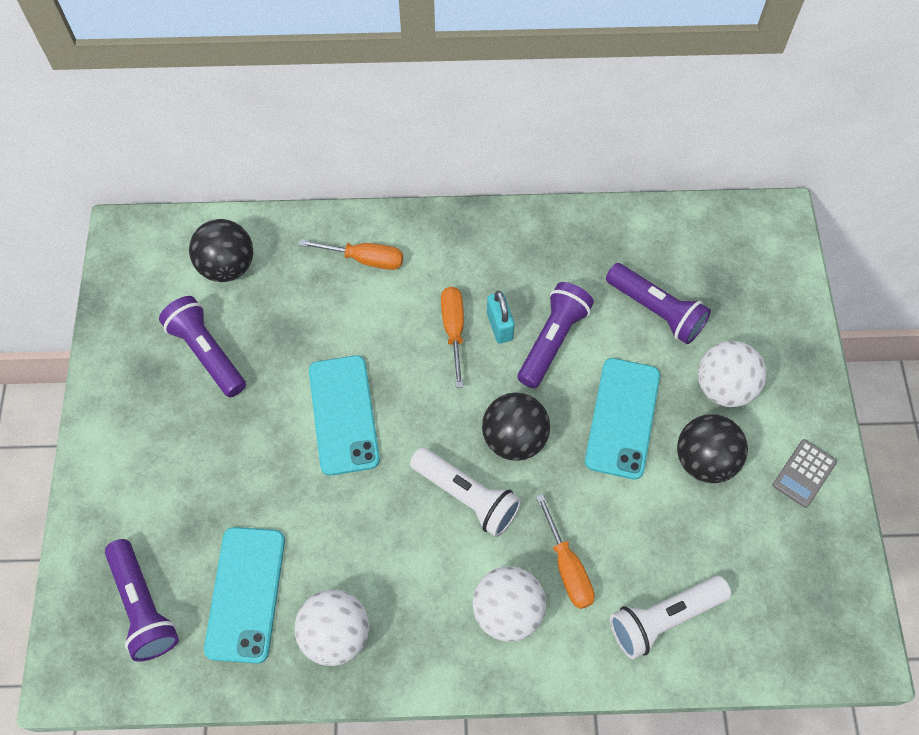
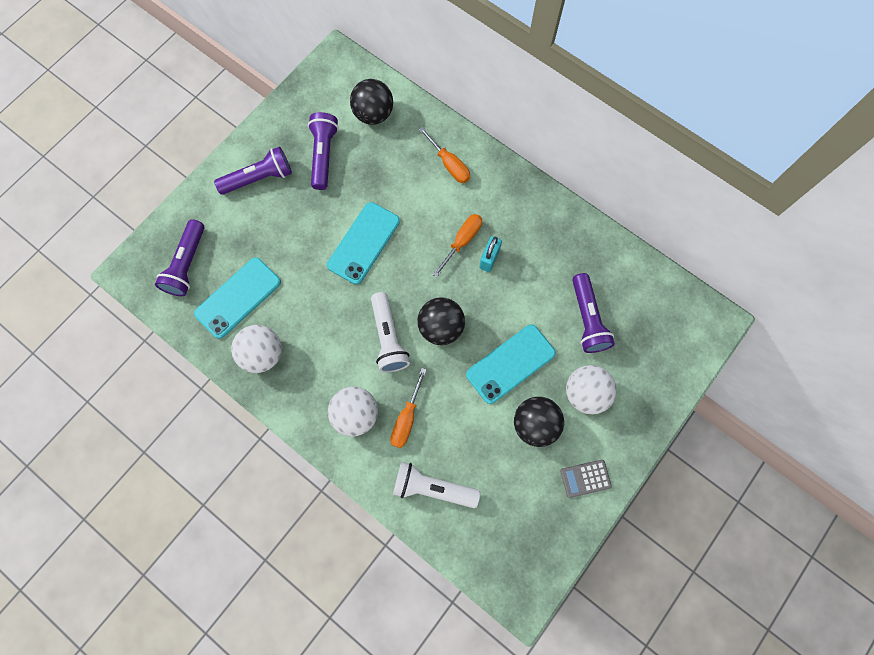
camera: 40 degrees right, 10 degrees up
(552, 341) = (511, 290): purple flashlight -> purple flashlight (259, 178)

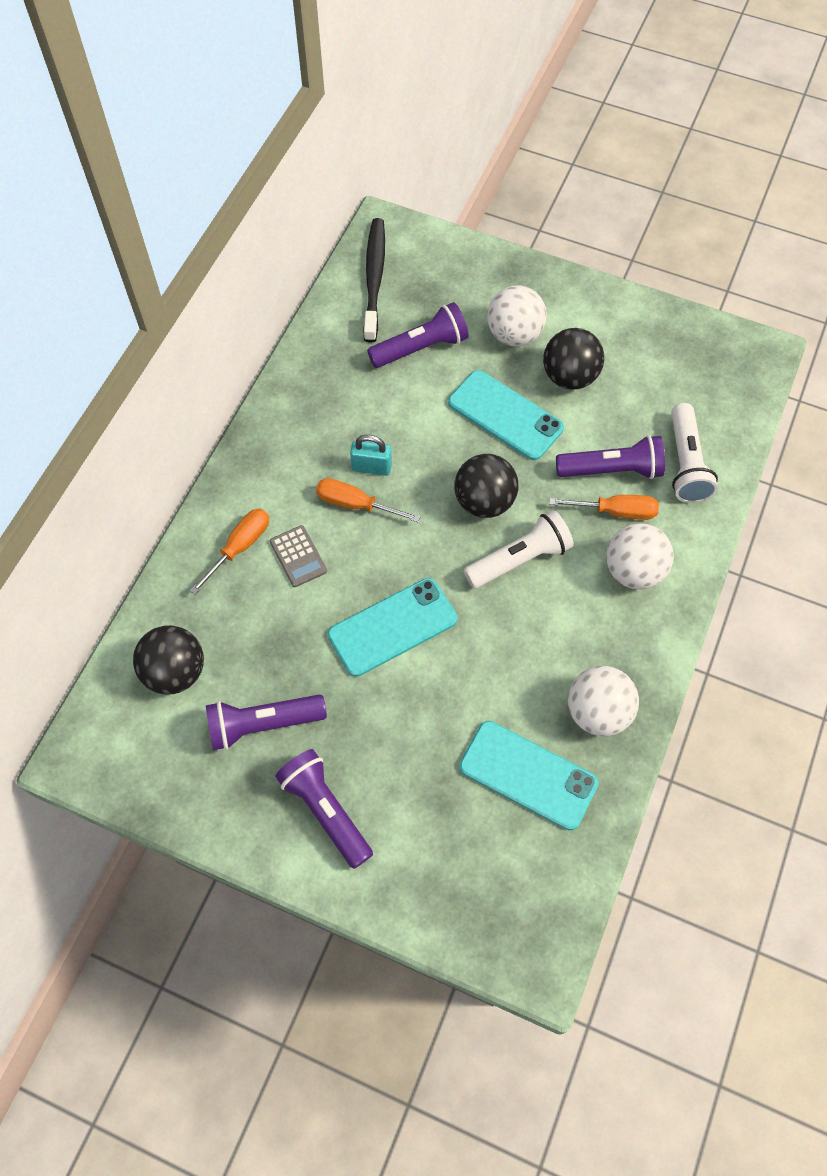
camera: 105 degrees left, 10 degrees down
(187, 264) = (500, 872): purple flashlight -> purple flashlight (612, 470)
(363, 243) = (392, 627): turquoise phone -> turquoise phone turned 45 degrees counterclockwise
(585, 478) = (611, 318): grey calculator -> grey calculator (298, 556)
(662, 301) = (374, 278): none -> black toothbrush

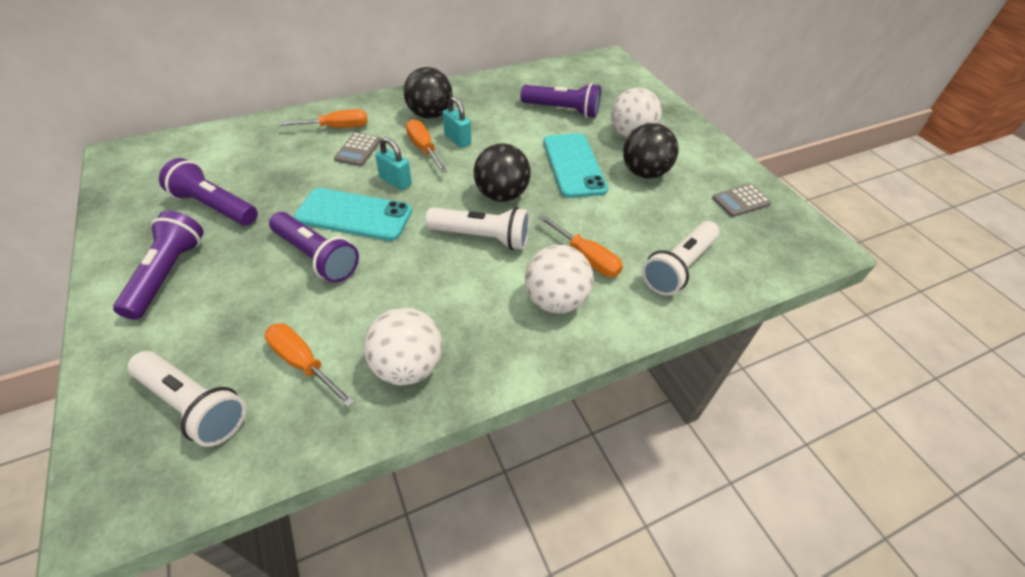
camera: 40 degrees right, 15 degrees down
(175, 672) = (220, 153): black ball -> black ball (430, 115)
(374, 278) = (575, 73): black toothbrush -> none
(380, 563) = (395, 181): none -> turquoise padlock
(498, 867) = (194, 405): none -> white flashlight
(528, 775) = (303, 363): turquoise phone -> orange screwdriver
(612, 470) = (613, 234): purple flashlight -> purple flashlight (316, 257)
(670, 349) = (741, 201): none -> grey calculator

